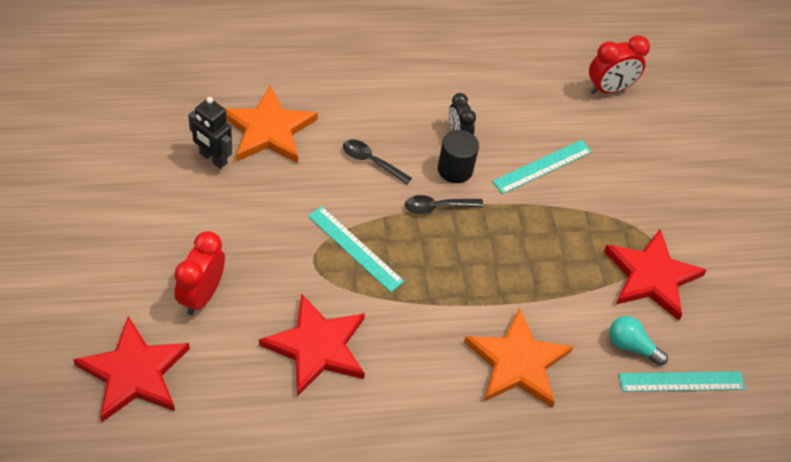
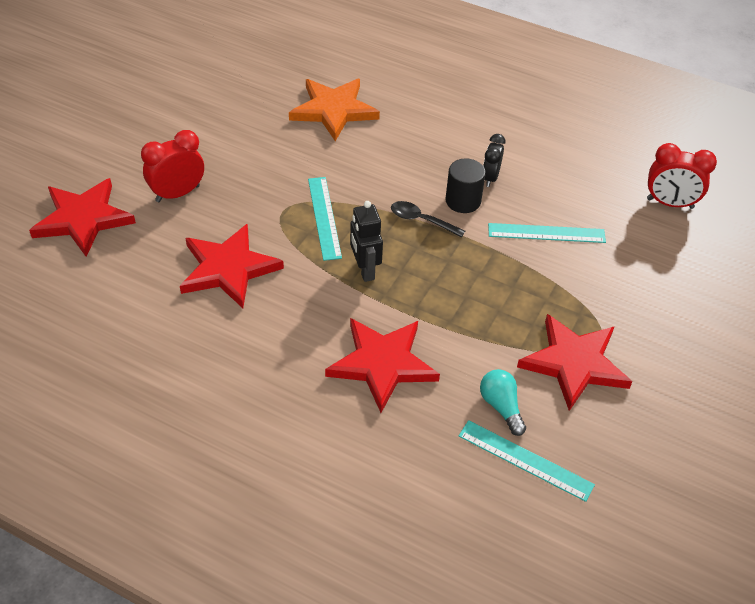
camera: 40 degrees right, 5 degrees down
(213, 158) = (273, 111): black robot -> black robot (364, 270)
(371, 161) = (396, 165): black spoon -> none
(517, 363) = (382, 364): orange star -> red star

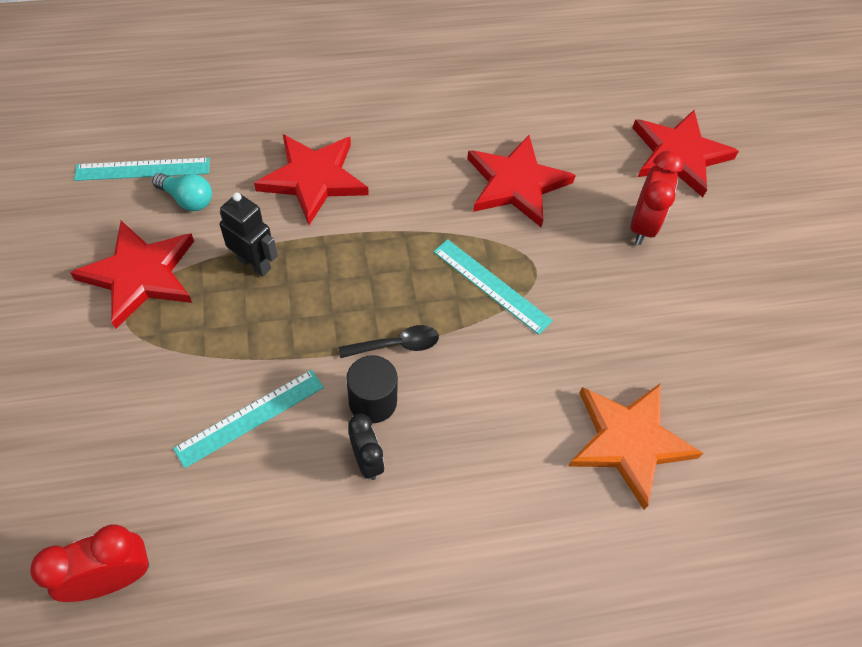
camera: 140 degrees right, 10 degrees up
(364, 270) = (402, 253): black robot -> black robot (254, 263)

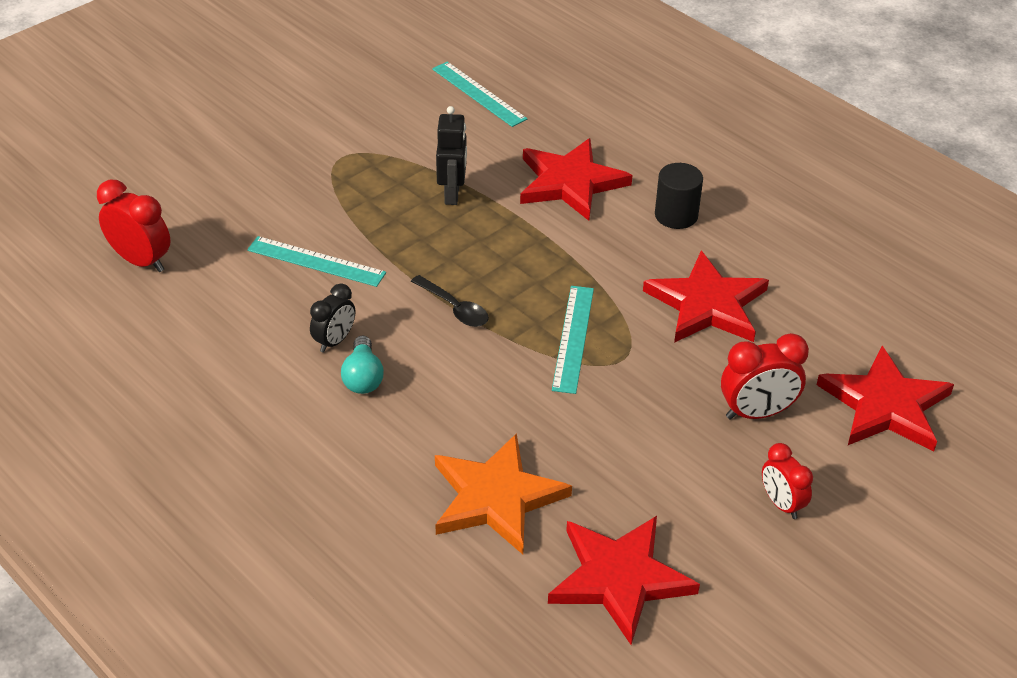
camera: 60 degrees right, 15 degrees down
(140, 275) = (383, 145): red star -> red star (619, 578)
(187, 199) = (475, 130): turquoise light bulb -> turquoise light bulb (363, 377)
(373, 401) = (389, 320): black cylinder -> black cylinder (676, 215)
(735, 267) = (781, 504): none -> red clock

